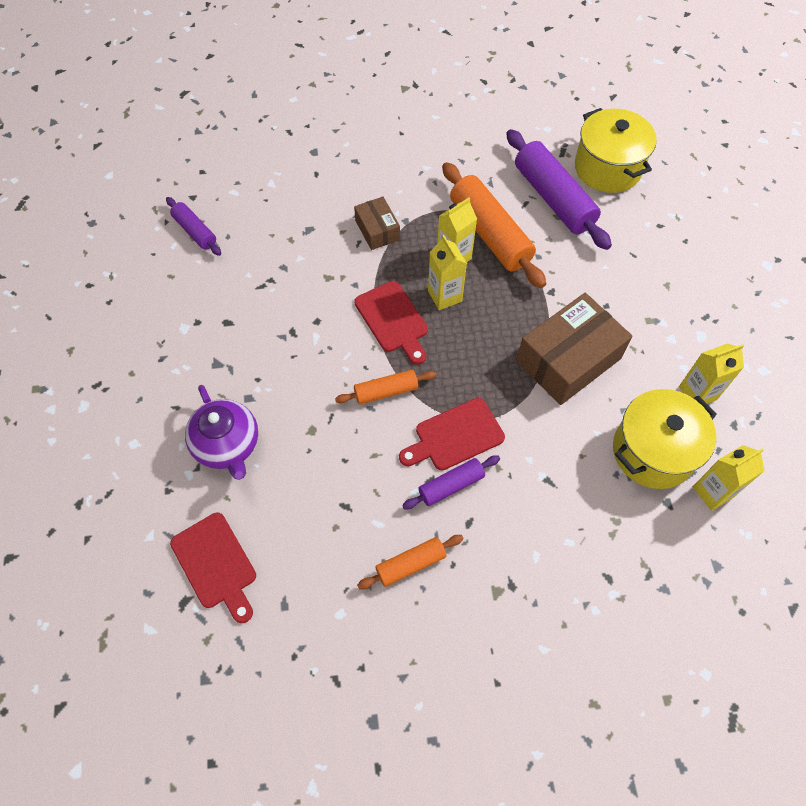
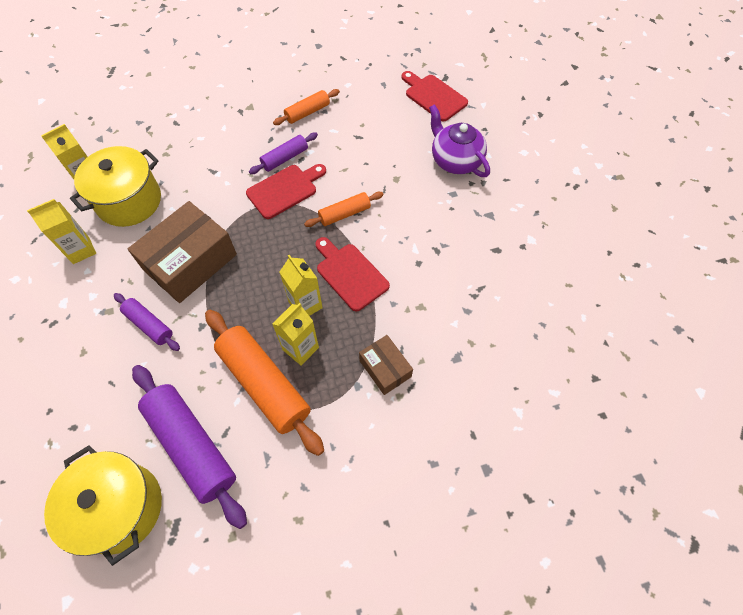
camera: 170 degrees right, 0 degrees up
(195, 231) = (570, 336): purple rolling pin -> purple rolling pin (149, 325)

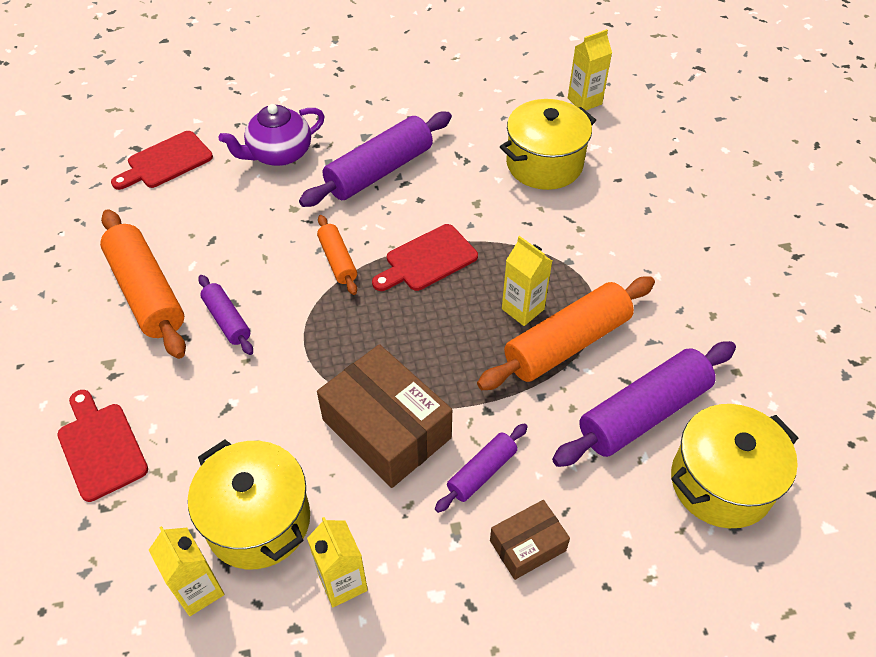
camera: 85 degrees left, 10 degrees down
(285, 190) = (284, 321): red cutting board -> red cutting board (101, 447)
(305, 305) = (465, 303): yellow carton -> yellow carton (584, 101)
(307, 112) = (147, 292): orange rolling pin -> orange rolling pin, size x1.88
(385, 368) = (549, 237): brown box -> brown box (527, 545)
(448, 230) = (379, 171): none -> purple rolling pin
(482, 363) = (544, 164): none -> yellow pot

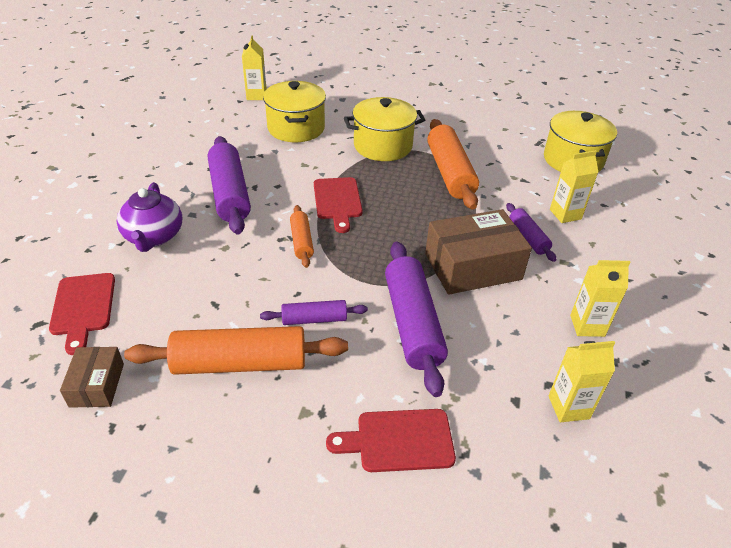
camera: 65 degrees left, 10 degrees down
(258, 521) = (520, 355): yellow pot -> yellow pot (383, 146)
(337, 260) = (301, 241): orange rolling pin -> orange rolling pin turned 75 degrees clockwise
(523, 309) = (411, 178): yellow carton -> yellow carton (565, 214)
(527, 545) = (587, 238): brown box -> brown box (97, 385)
(643, 413) = (516, 166): purple rolling pin -> purple rolling pin (412, 323)

